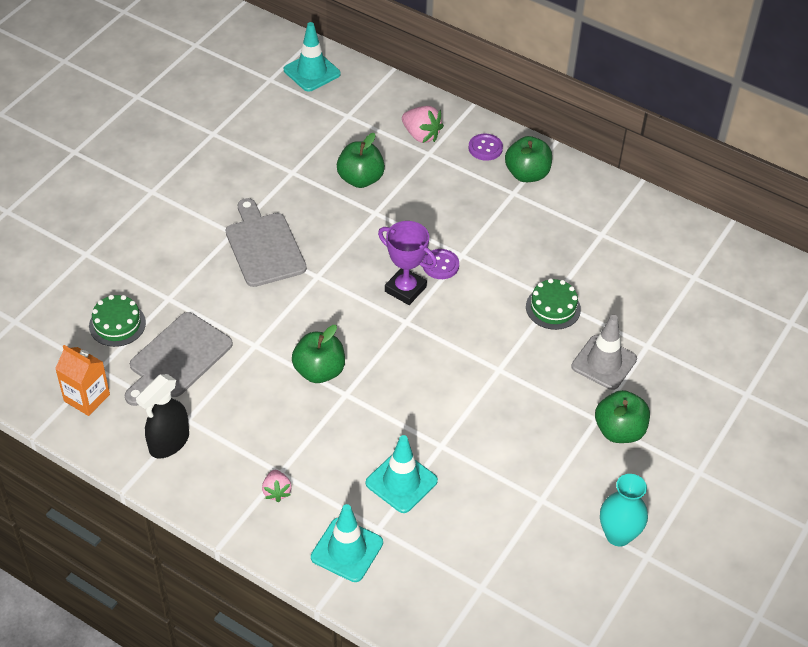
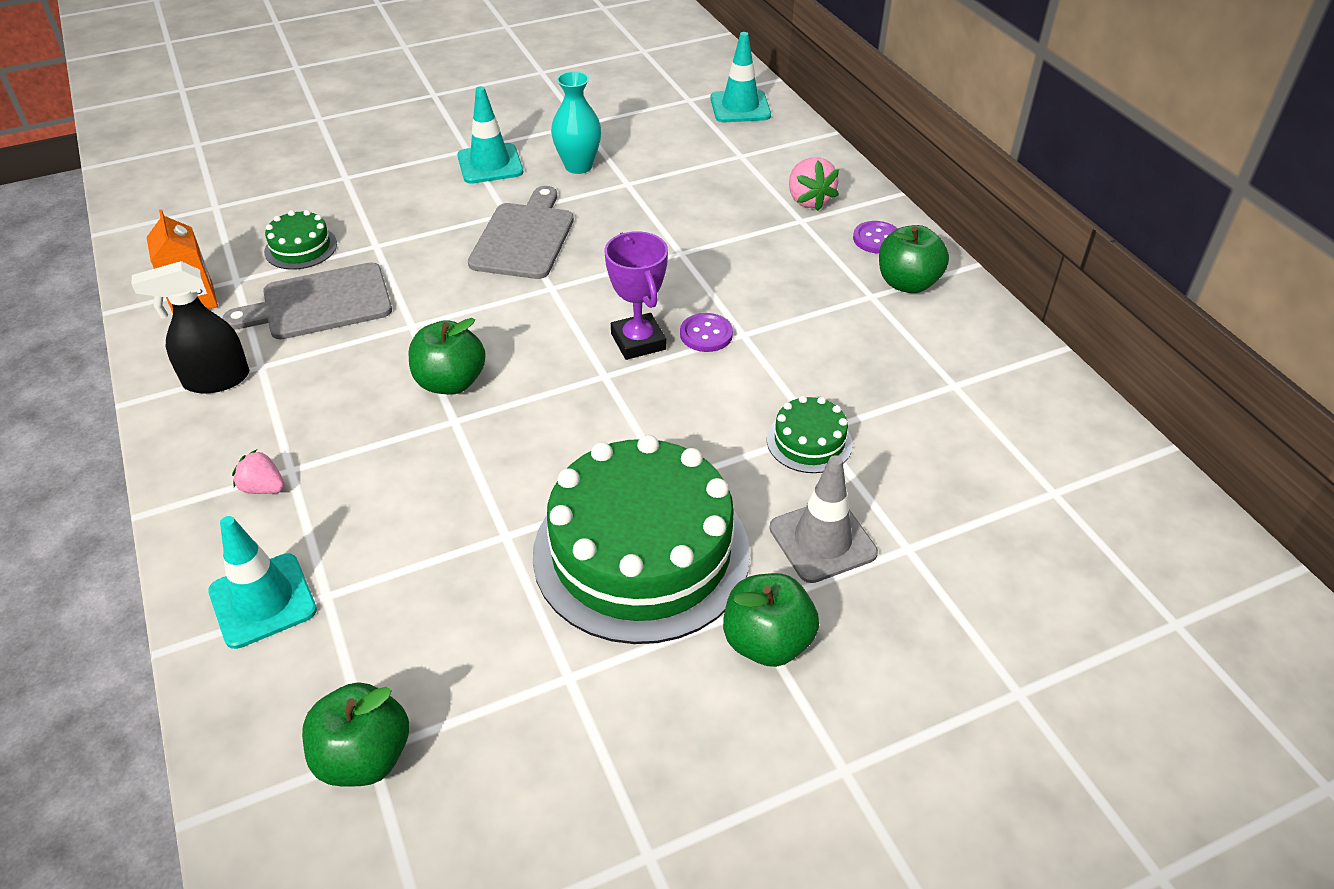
camera: 35 degrees right, 5 degrees down
(276, 491) = (263, 488): pink strawberry -> pink strawberry turned 90 degrees clockwise
(360, 179) = (696, 216): green apple -> green apple (364, 757)
(401, 482) = (412, 554): turquoise traffic cone -> turquoise traffic cone (490, 164)
(520, 417) = (641, 552): none -> green cake
(618, 535) = (633, 794): turquoise vase -> turquoise vase (578, 166)

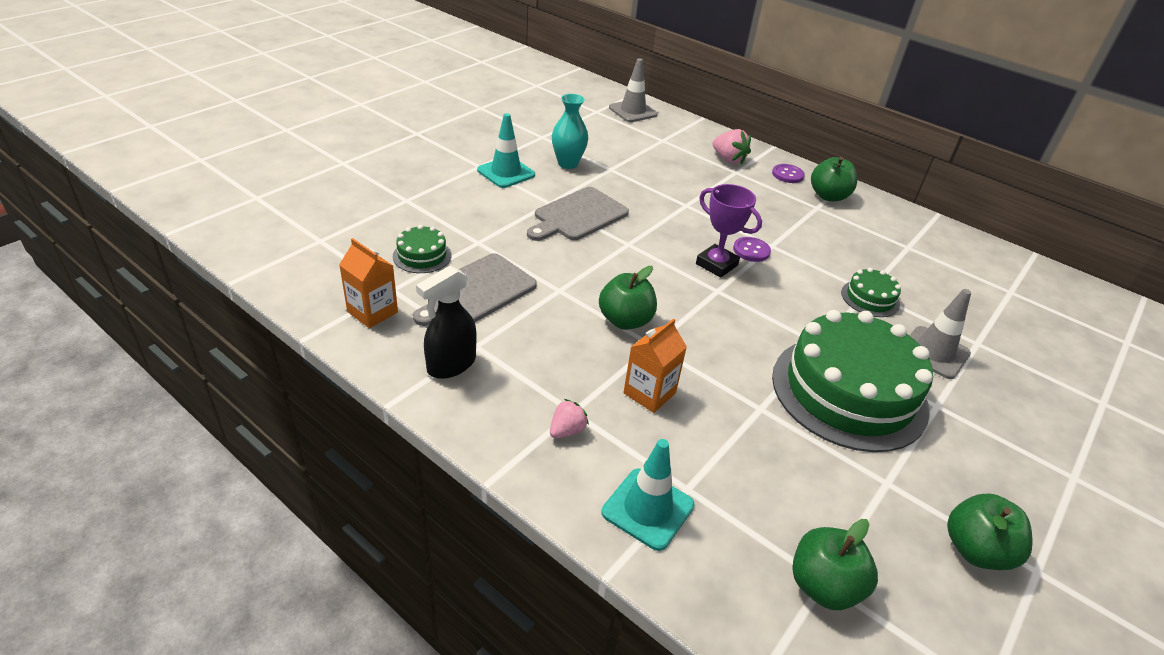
camera: 30 degrees left, 5 degrees down
(263, 488) = (567, 430): pink strawberry -> pink strawberry turned 135 degrees clockwise
(392, 475) = (649, 393): none -> orange carton
(524, 237) = (578, 216): grey cutting board -> grey cutting board turned 120 degrees counterclockwise
(740, 107) = (633, 111): turquoise traffic cone -> grey traffic cone
(767, 642) = (966, 420): green apple -> green apple (975, 550)

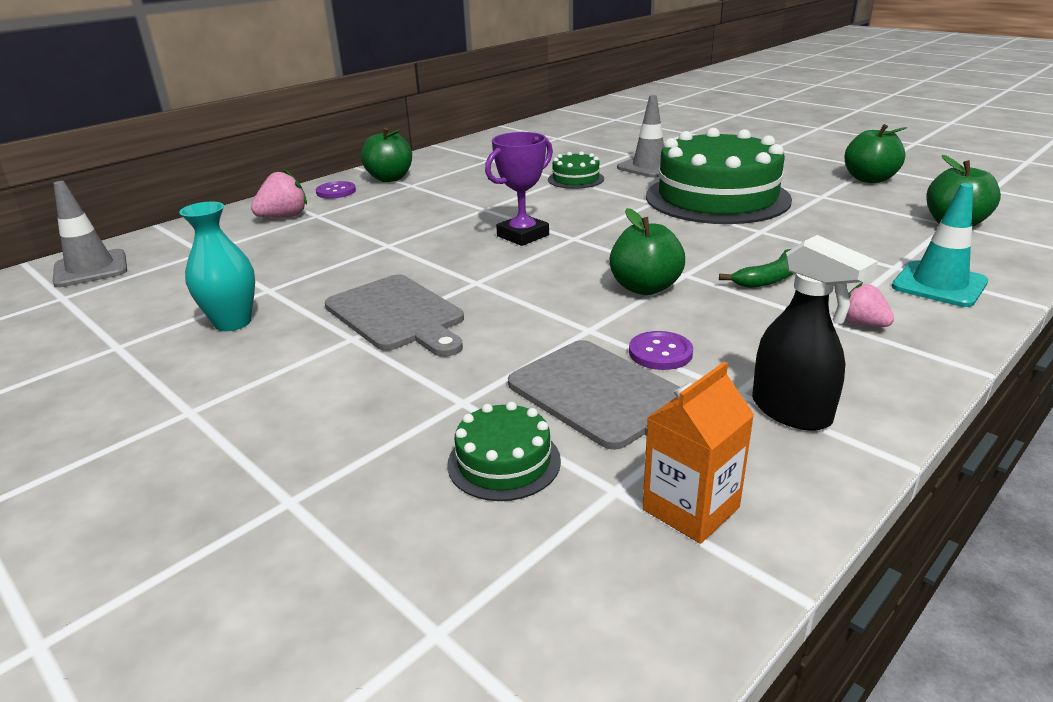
camera: 80 degrees left, 10 degrees down
(506, 173) = (233, 380): turquoise traffic cone -> none
(649, 393) = (769, 278): orange carton -> green banana
(751, 250) = (494, 218): purple button -> purple button (660, 353)

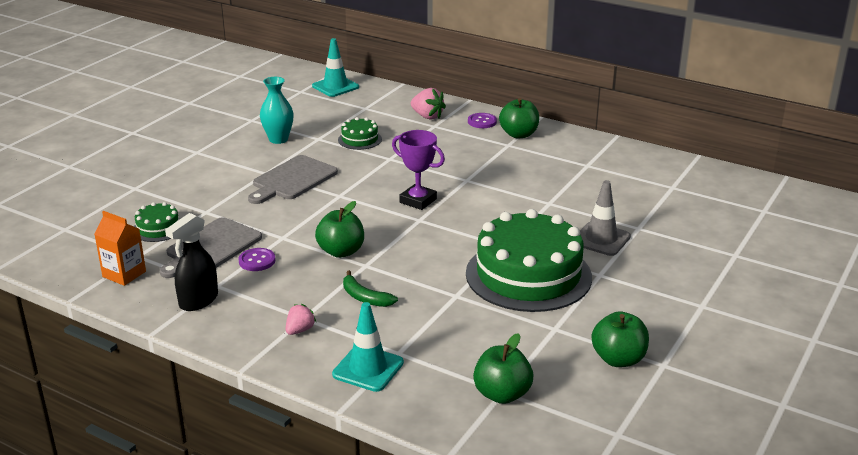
camera: 75 degrees right, 0 degrees up
(91, 269) = (335, 87): grey traffic cone -> turquoise traffic cone
(575, 179) = (550, 208): green cake -> green cake (359, 139)

